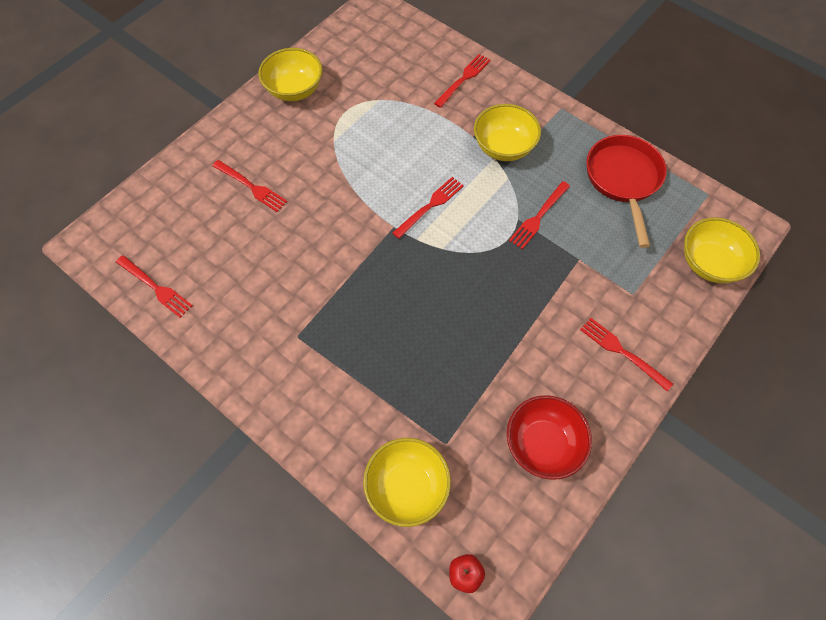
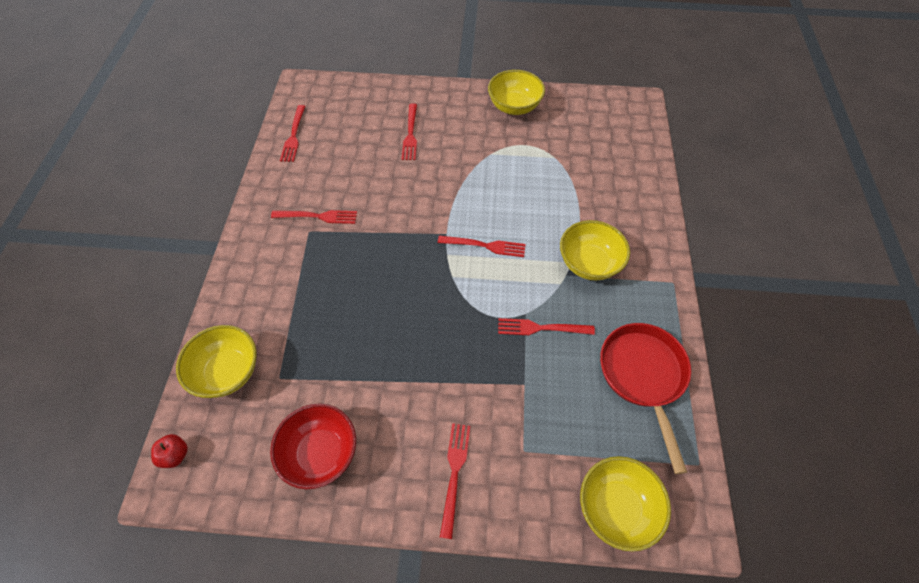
camera: 55 degrees right, 5 degrees down
(463, 79) = (630, 197): red fork -> red fork (318, 216)
(623, 180) = (643, 376): red pan -> red pan turned 60 degrees counterclockwise

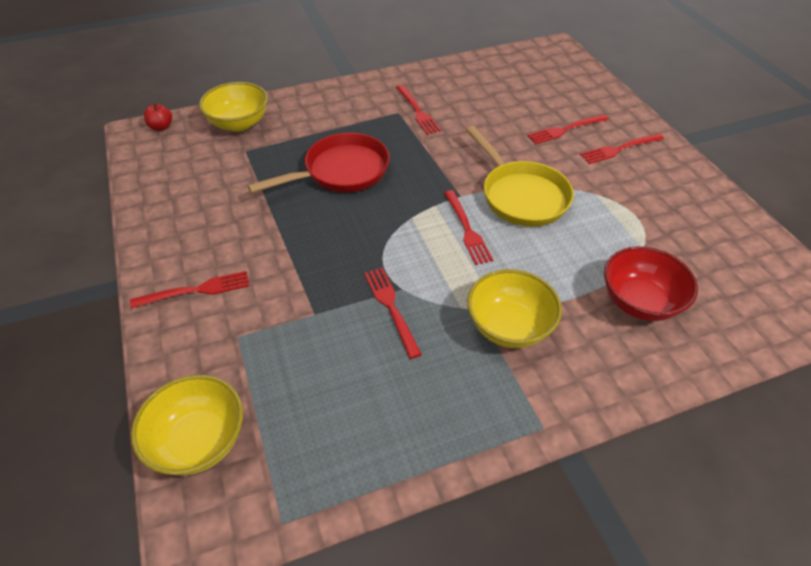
camera: 65 degrees right, 10 degrees down
(294, 136) = (494, 66): red fork -> red fork (619, 149)
(321, 453) = (187, 198): red bowl -> red bowl (639, 302)
(468, 196) = (521, 196): none -> yellow pan
(514, 107) = (686, 190): yellow bowl -> none
(643, 376) = (379, 426): red pan -> red pan (341, 172)

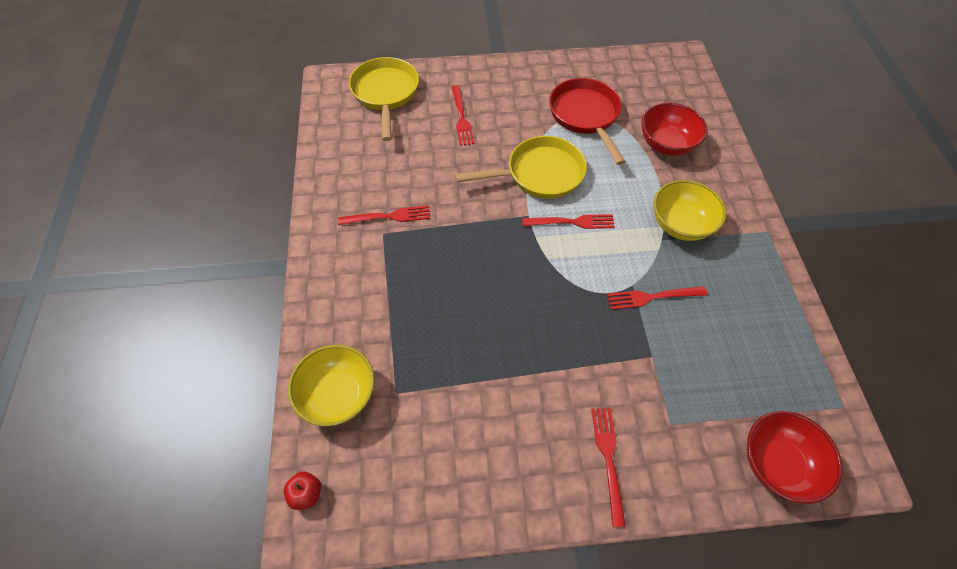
camera: 75 degrees left, 10 degrees up
(199, 441) = (777, 463): yellow bowl -> red bowl
(341, 172) = (464, 302): red pan -> red pan (585, 116)
(563, 79) = (385, 94): none -> yellow pan
(619, 149) = (499, 94): red fork -> none

